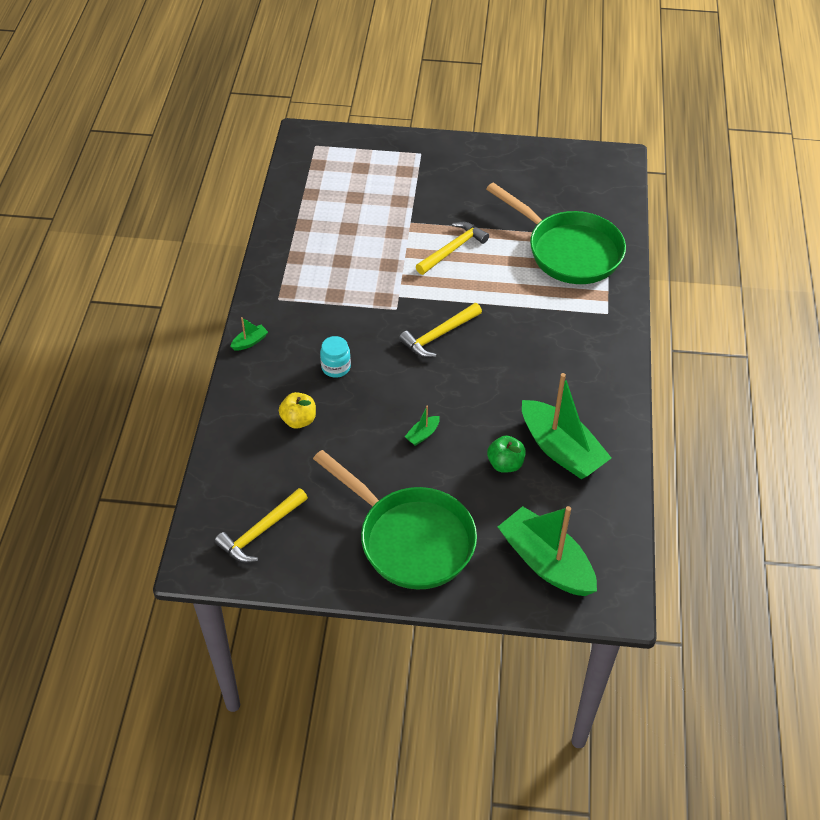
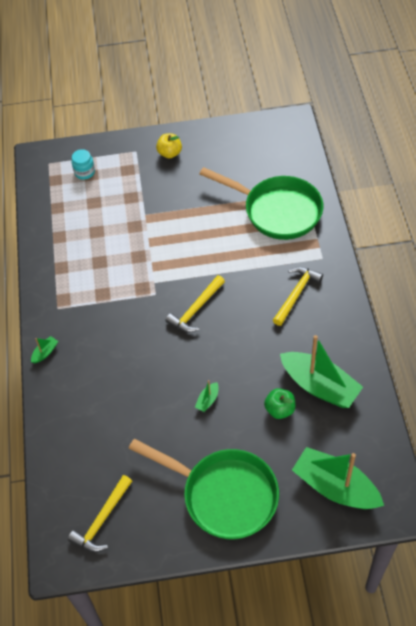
camera: 10 degrees left, 5 degrees up
(298, 420) = (105, 412): yellow apple -> yellow apple (170, 153)
(336, 367) = (121, 358): turquoise jar -> turquoise jar (84, 172)
(453, 249) = (186, 230): yellow hammer -> yellow hammer (296, 294)

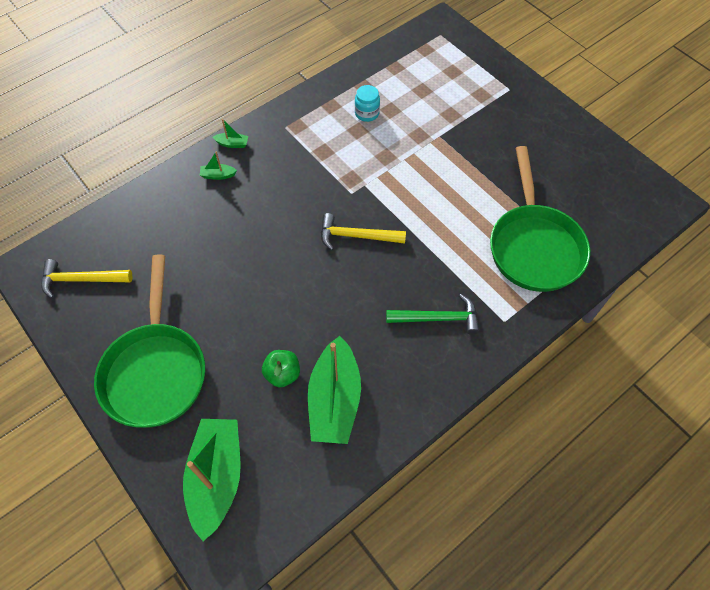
camera: 55 degrees right, 5 degrees up
(84, 172) = (451, 65): turquoise jar -> turquoise jar (367, 113)
(170, 153) = (530, 117): yellow apple -> none
(207, 400) = (256, 301): green boat -> green boat (218, 175)
(296, 294) = (438, 318): yellow hammer -> green hammer

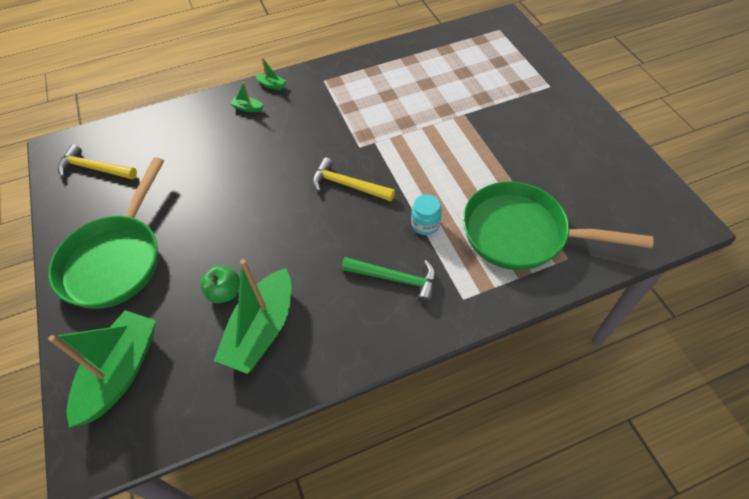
camera: 20 degrees right, 5 degrees down
(367, 113) = (403, 82): turquoise jar -> turquoise jar (425, 224)
(534, 246) = (522, 233): green pan -> green pan turned 90 degrees clockwise

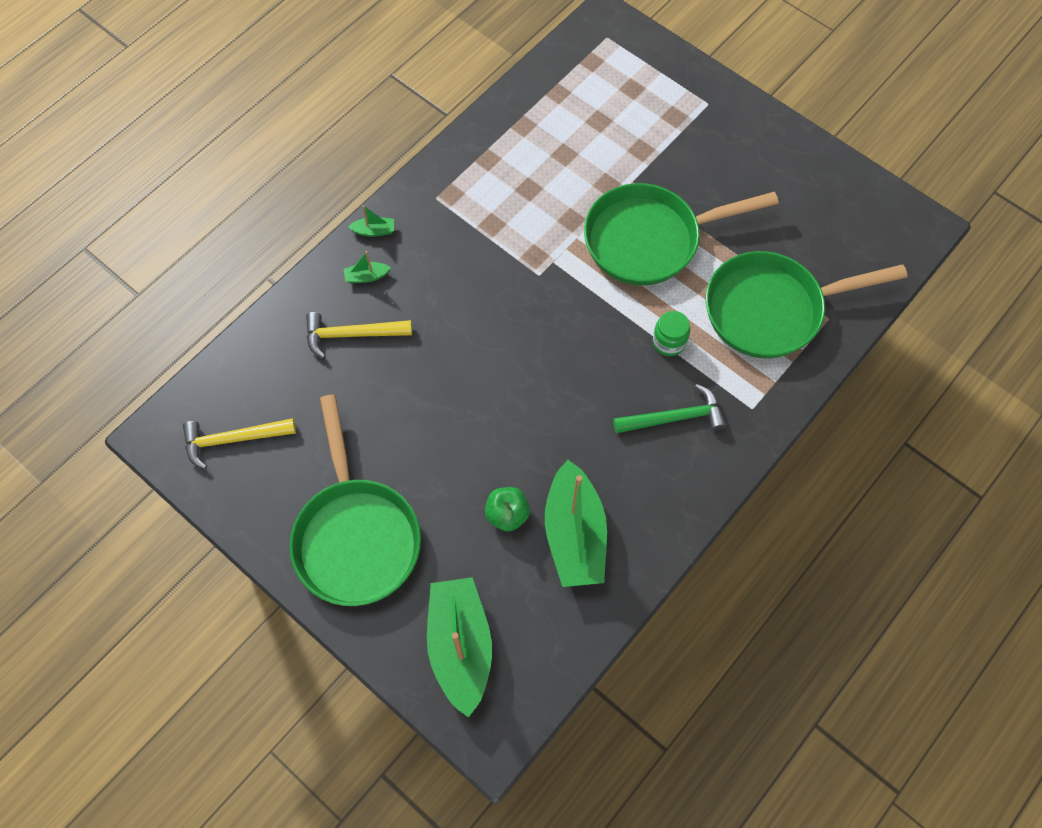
camera: 30 degrees left, 10 degrees up
(347, 185) = (556, 330): yellow hammer -> yellow hammer (351, 334)
(425, 224) = (669, 342): turquoise jar -> green jar
(454, 153) = (650, 239): none -> green pan

